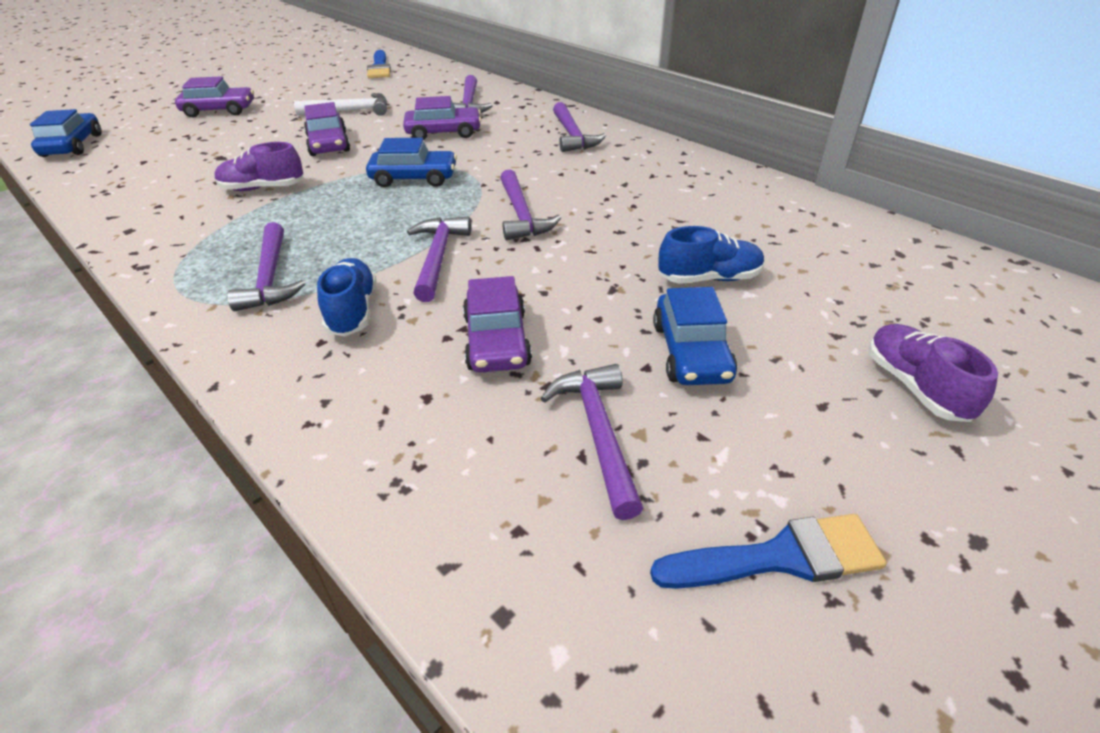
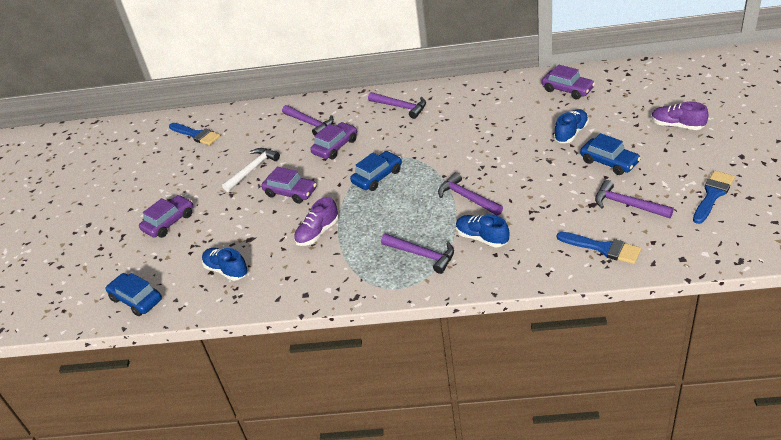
camera: 40 degrees left, 0 degrees up
(151, 168) = (226, 270): none -> blue shoe
(435, 462) = (603, 248): none -> blue brush
(497, 340) = (549, 206): purple car -> purple car (567, 90)
(521, 215) = (460, 158): purple hammer -> none

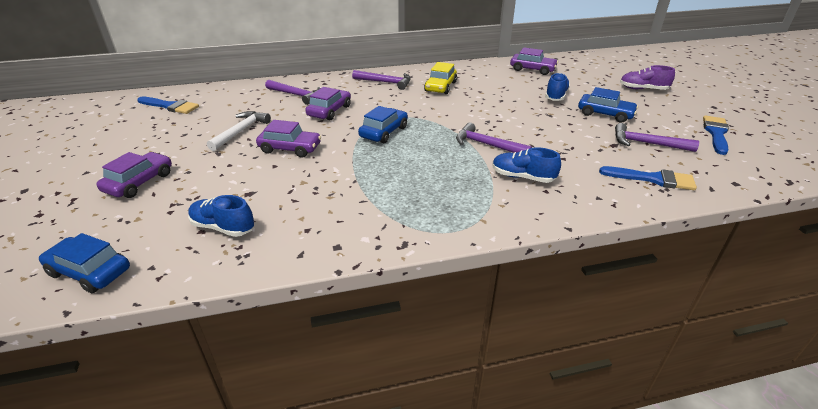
camera: 20 degrees left, 5 degrees down
(317, 233) = (333, 182): purple shoe -> none
(422, 255) = (465, 196): purple hammer -> none
(454, 115) = (440, 87): none -> yellow car

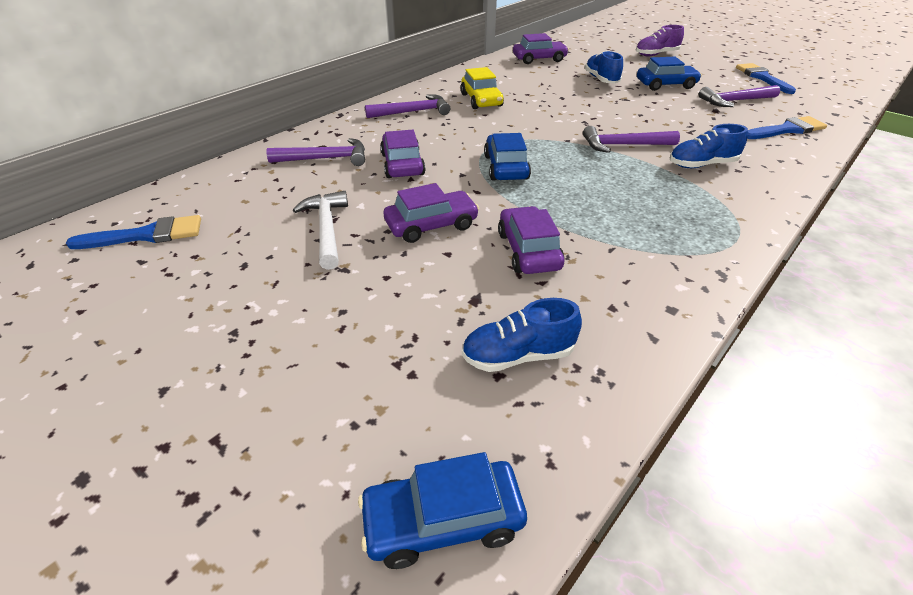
camera: 35 degrees left, 5 degrees up
(139, 182) = (291, 359): purple car -> purple car (528, 251)

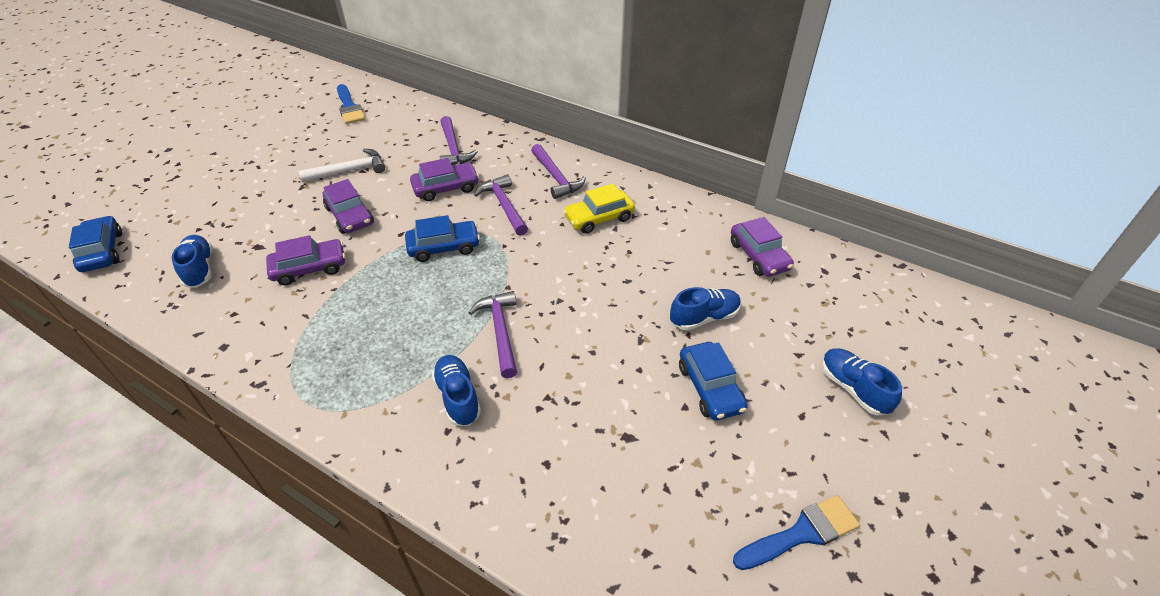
camera: 80 degrees right, 5 degrees up
(656, 54) = (853, 388): purple shoe -> blue shoe
(735, 101) = (671, 468): purple hammer -> purple hammer (504, 206)
(787, 130) = (574, 515): blue brush -> none

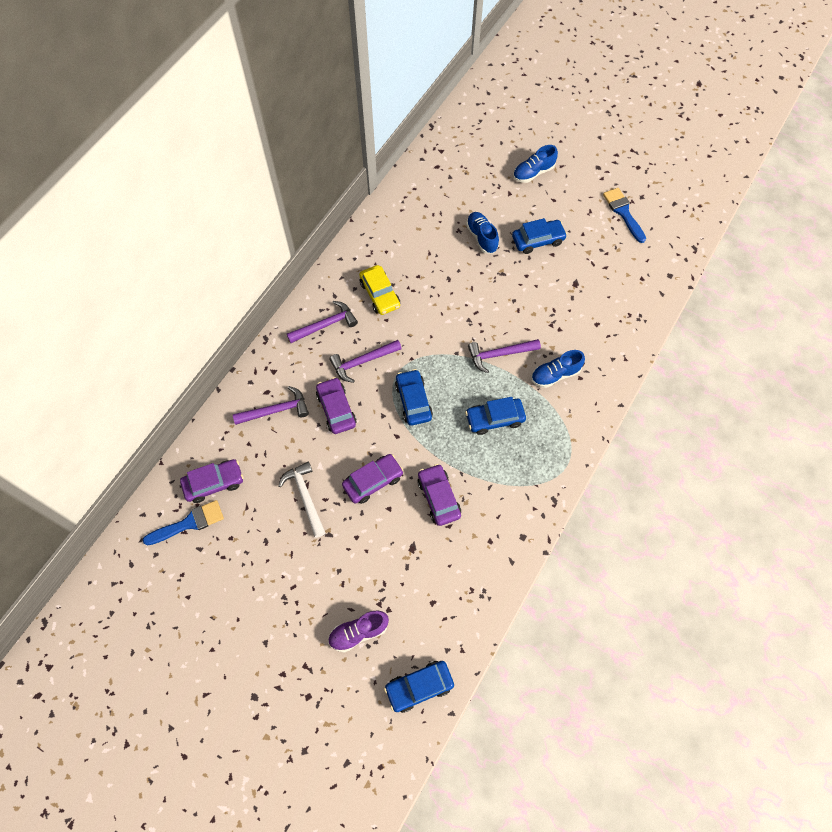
camera: 90 degrees left, 20 degrees up
(187, 208) = (358, 632): none -> purple shoe
(199, 269) = (441, 587): blue shoe -> none
(401, 323) = (494, 419): none -> blue car
(759, 256) = (422, 199): purple car -> purple car (214, 483)

